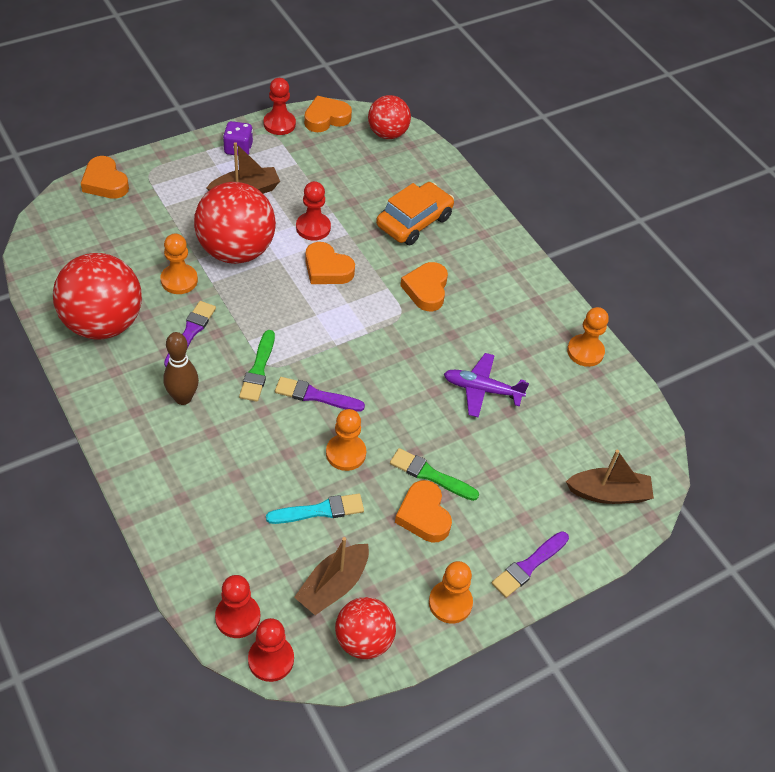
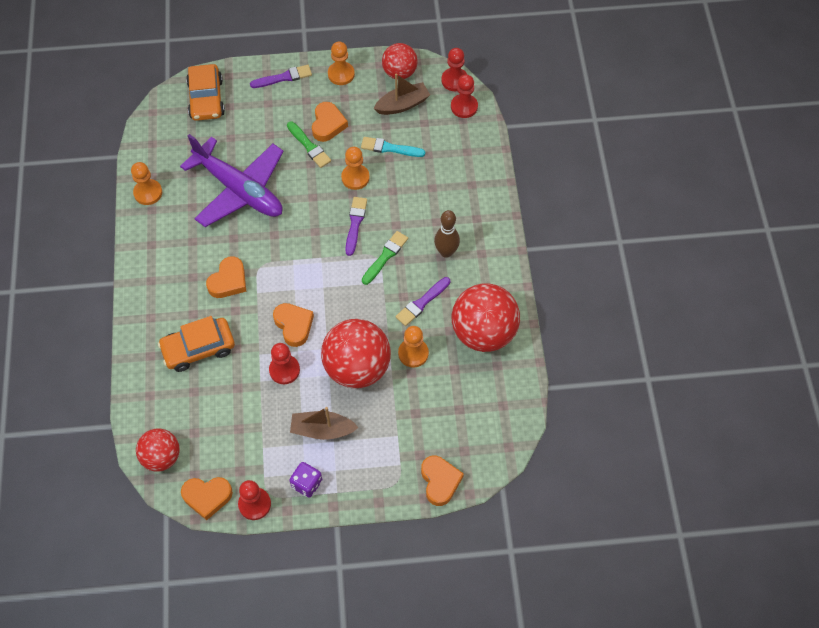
camera: 150 degrees left, 10 degrees up
(315, 396) = (355, 223): purple brush -> purple brush turned 120 degrees counterclockwise
(481, 389) = (239, 190): purple plane -> purple plane, size x1.94
(608, 493) = (206, 99): brown boat -> orange car

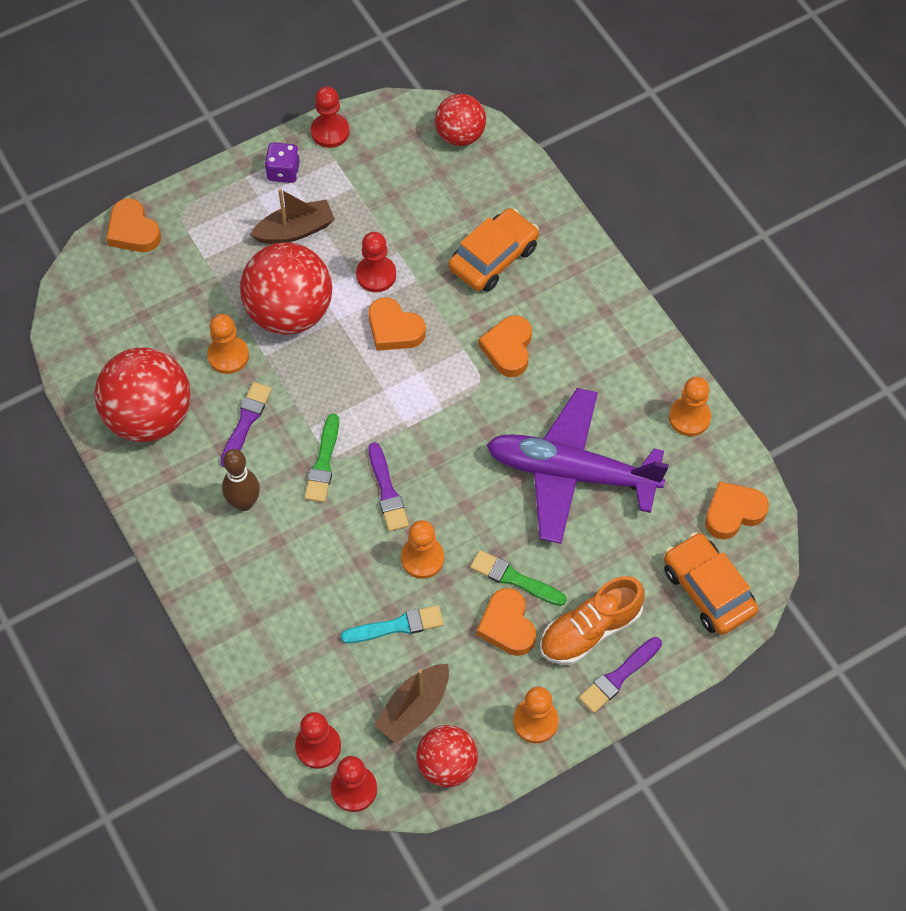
camera: 155 degrees right, 0 degrees up
(207, 497) = (385, 119): orange heart -> orange heart (733, 513)
(284, 104) = (590, 630): none -> orange shoe

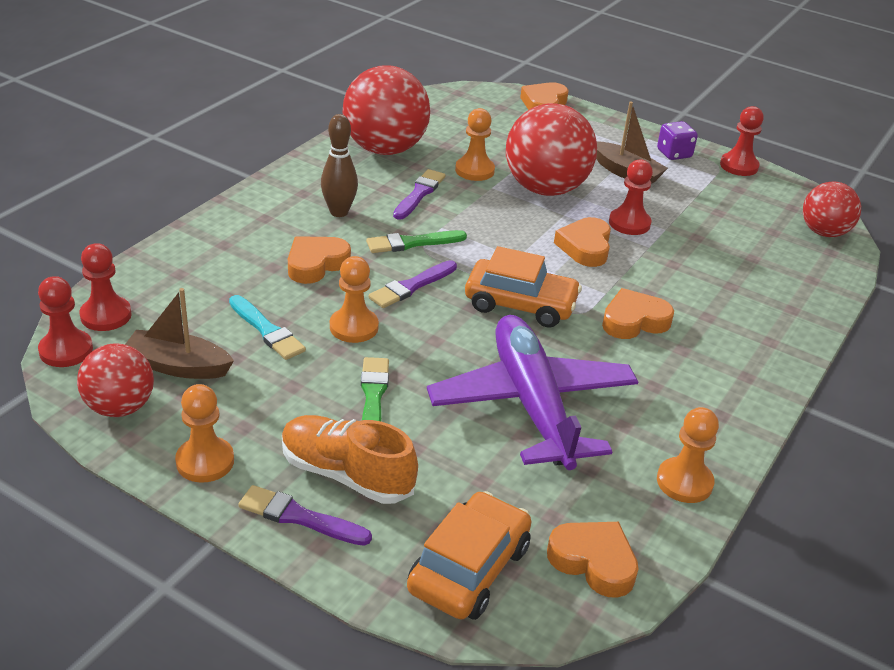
camera: 60 degrees right, 25 degrees down
(246, 422) = (419, 194): purple brush -> purple brush turned 60 degrees counterclockwise
(493, 258) = (722, 285): orange car -> orange car (520, 304)
(507, 625) = (313, 407): orange heart -> orange heart (316, 264)

